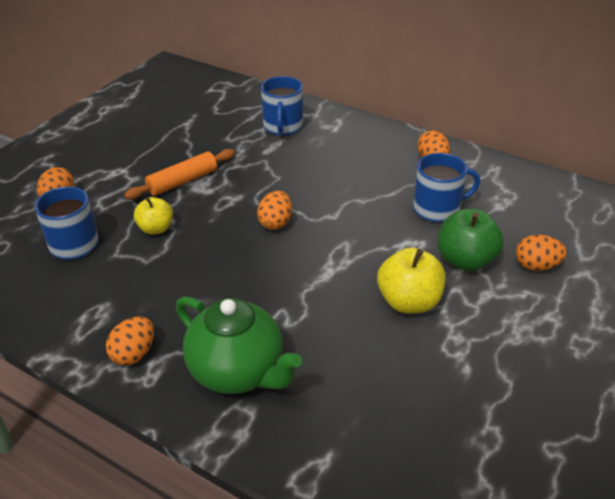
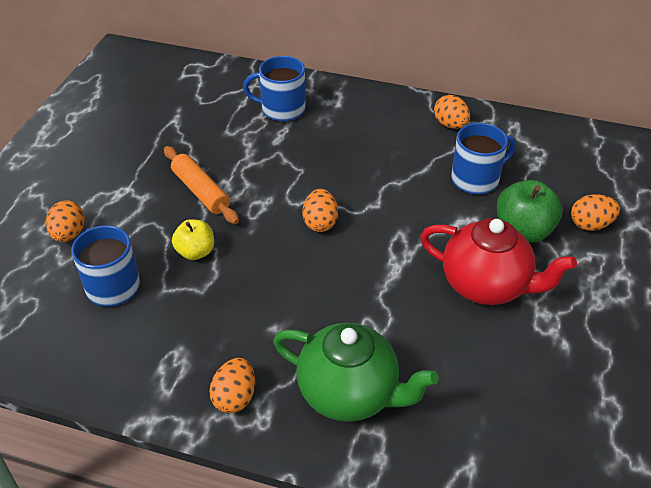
camera: 15 degrees left, 5 degrees up
(183, 181) = (200, 191): orange rolling pin -> orange rolling pin turned 75 degrees counterclockwise
(283, 126) = (282, 109): blue mug -> blue mug turned 105 degrees clockwise
(409, 302) = (486, 285): yellow apple -> red teapot

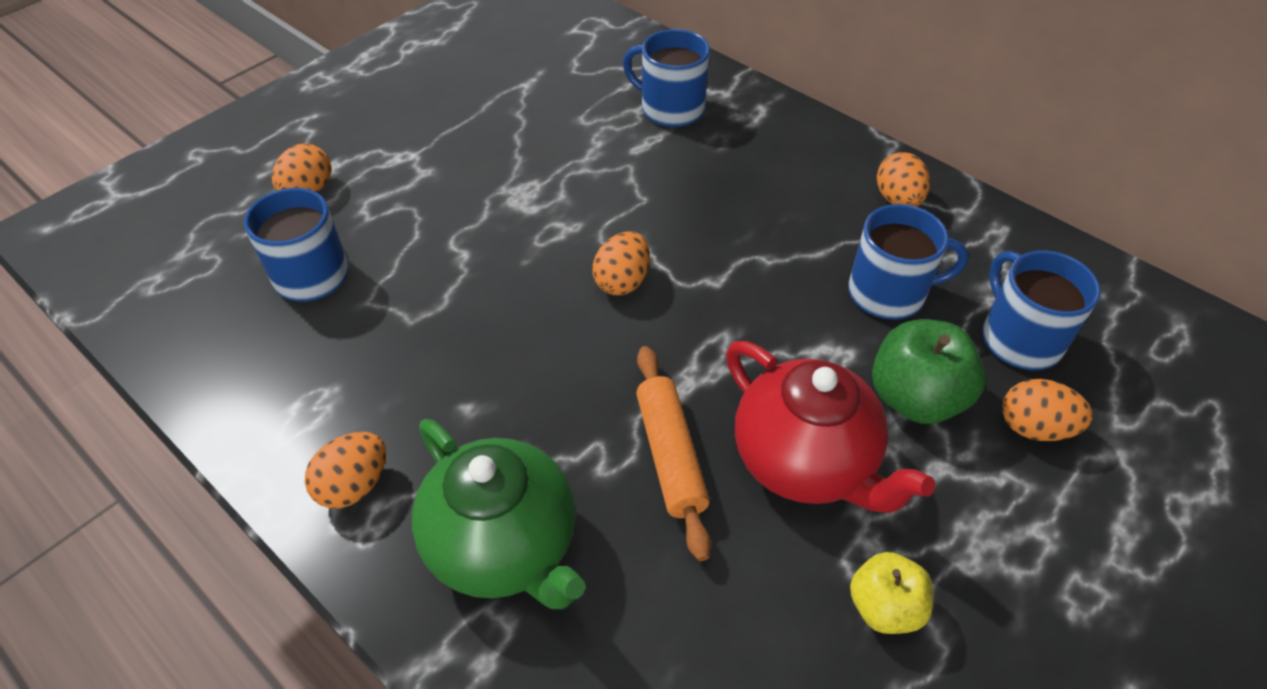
camera: 25 degrees right, 5 degrees up
(195, 252) = (438, 265): yellow apple -> yellow apple (884, 607)
(200, 191) = (496, 186): orange rolling pin -> orange rolling pin (670, 455)
(557, 181) = (1019, 339): none -> blue mug

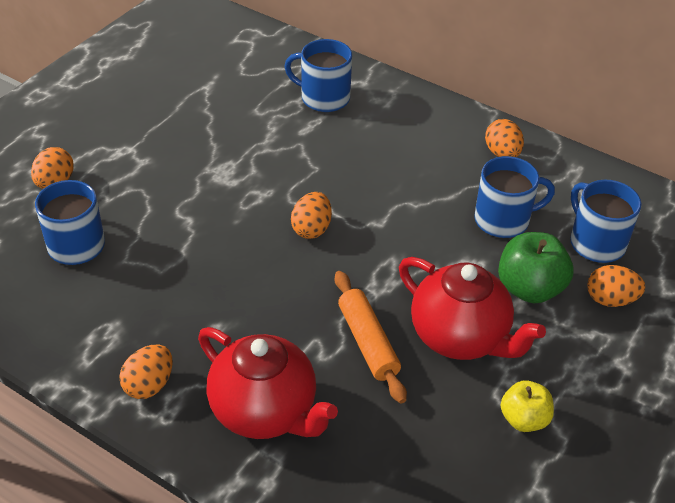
camera: 10 degrees left, 5 degrees down
(504, 546) = (265, 411): green teapot -> red teapot

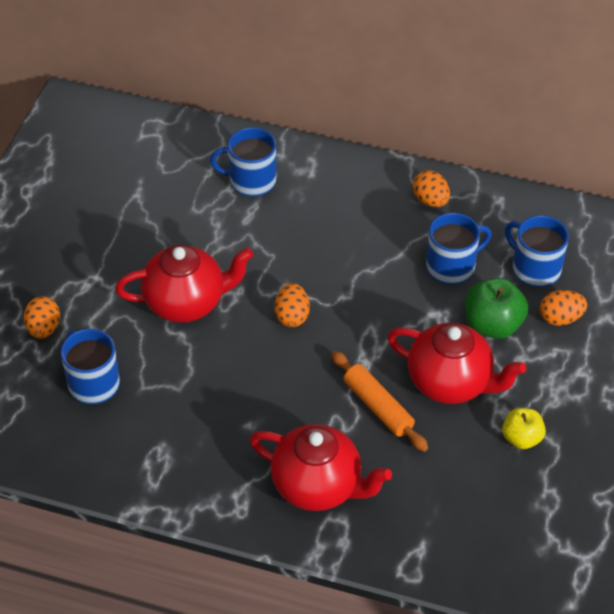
camera: 15 degrees left, 5 degrees up
(149, 385) = (215, 489): orange egg -> none
(208, 191) = (186, 302): none -> red teapot

